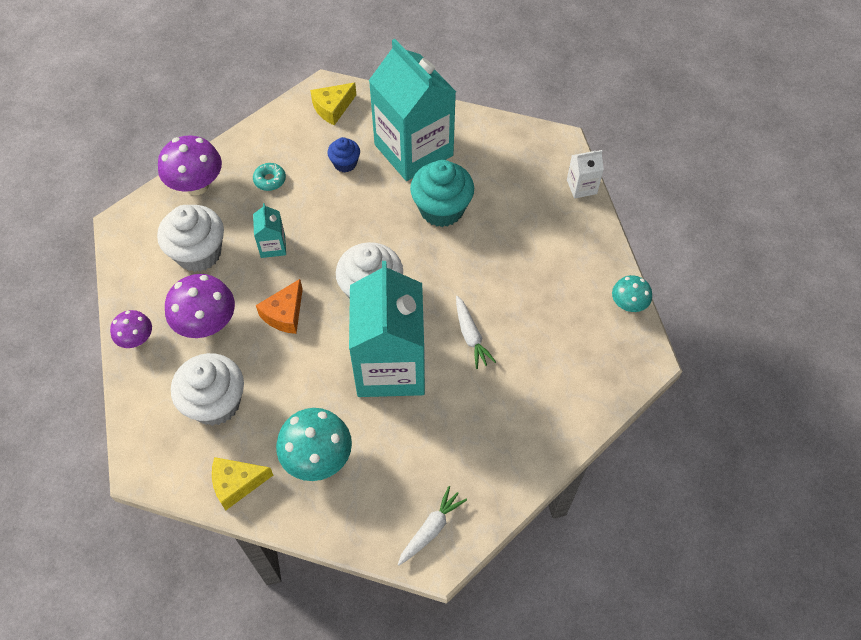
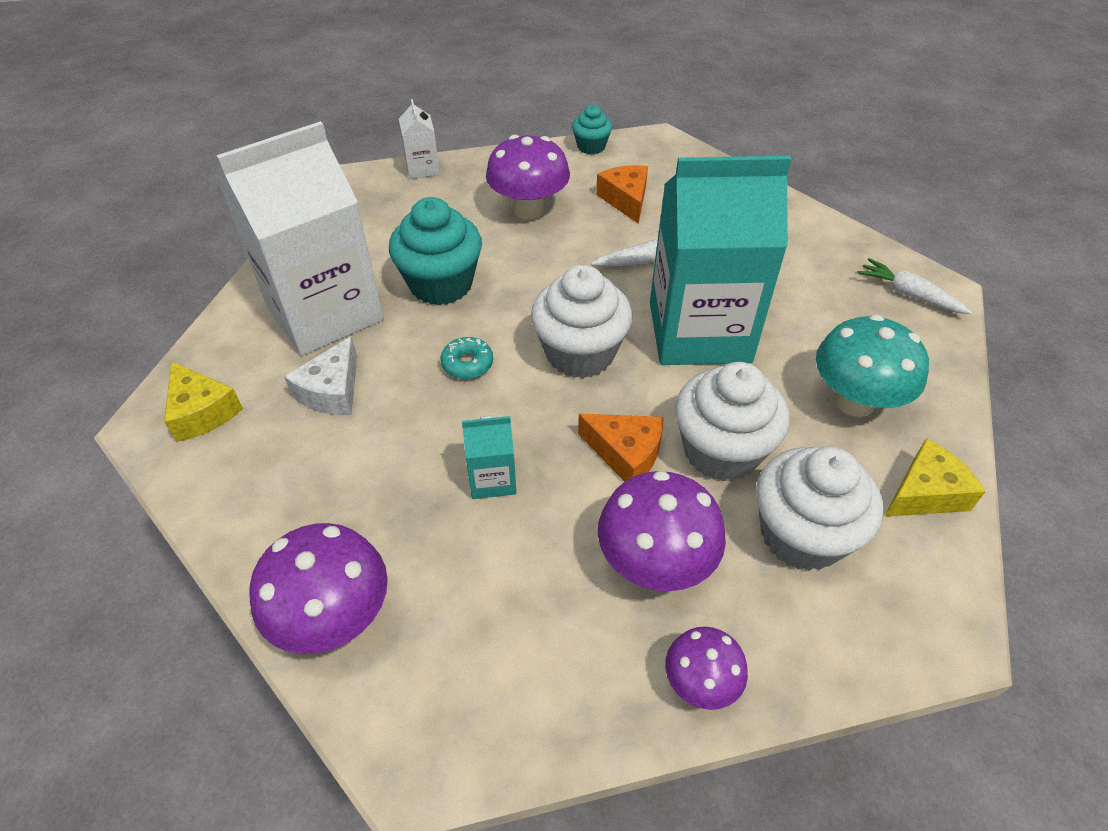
camera: 90 degrees left, 10 degrees down
(198, 253) = (502, 595): white cupcake -> white cupcake (721, 451)
(237, 484) = (925, 493): yellow cheese -> yellow cheese turned 105 degrees counterclockwise
(270, 180) = (345, 493): turquoise donut -> turquoise donut (467, 364)
(345, 163) = (332, 391): blue cupcake -> white cheese
(413, 150) = (325, 312): turquoise carton -> white carton
(531, 259) = (528, 209): none -> purple mushroom
(549, 328) = (626, 200): none -> orange cheese
(628, 304) = (591, 147): turquoise mushroom -> turquoise cupcake

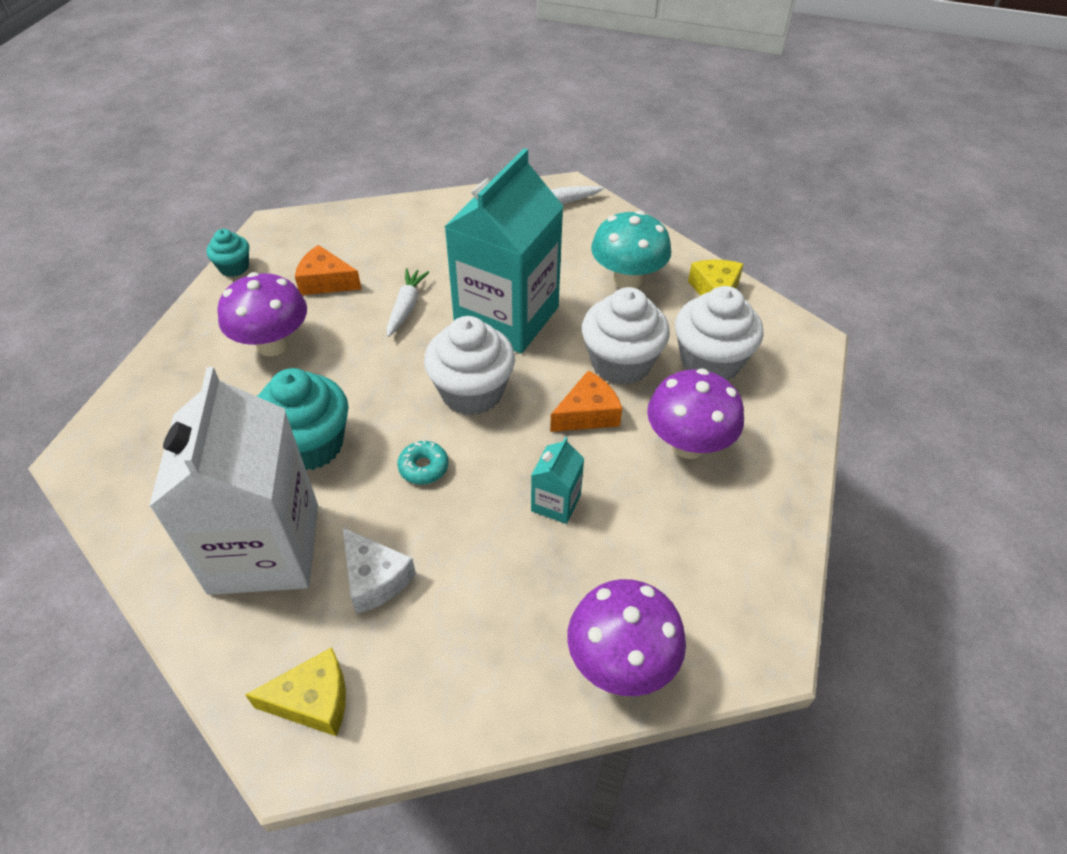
camera: 60 degrees left, 0 degrees up
(422, 168) = (129, 391): white carton -> none
(700, 683) = (784, 466): purple mushroom -> none

